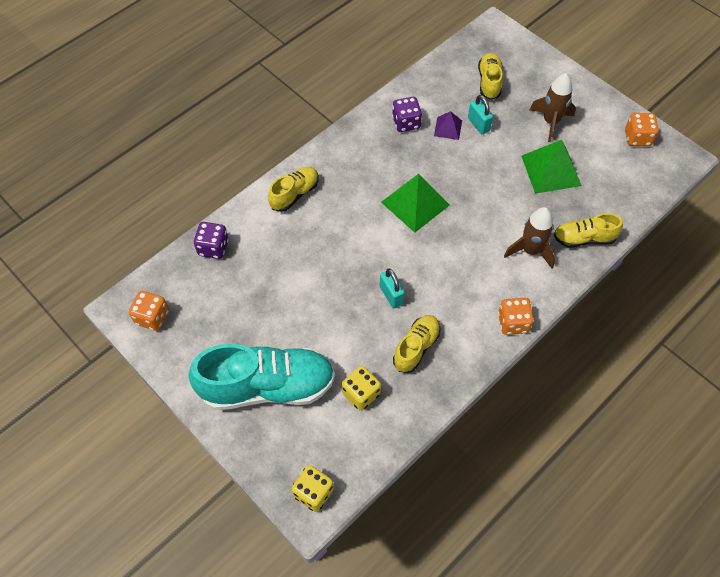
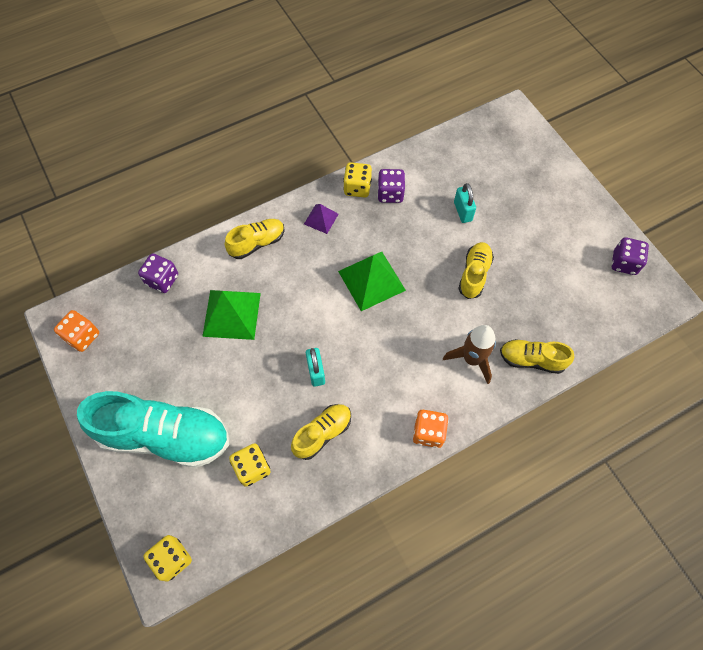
camera: 15 degrees right, 5 degrees up
(373, 124) = (357, 188): none -> yellow dice
(448, 128) = (430, 208): purple pyramid -> purple pyramid (321, 219)
(489, 82) = (488, 169): yellow shoe -> yellow shoe (474, 274)
(550, 122) = (538, 225): brown rocket -> none
(551, 170) = (521, 278): green pyramid -> green pyramid (232, 314)
(637, 138) = (624, 263): orange dice -> purple dice

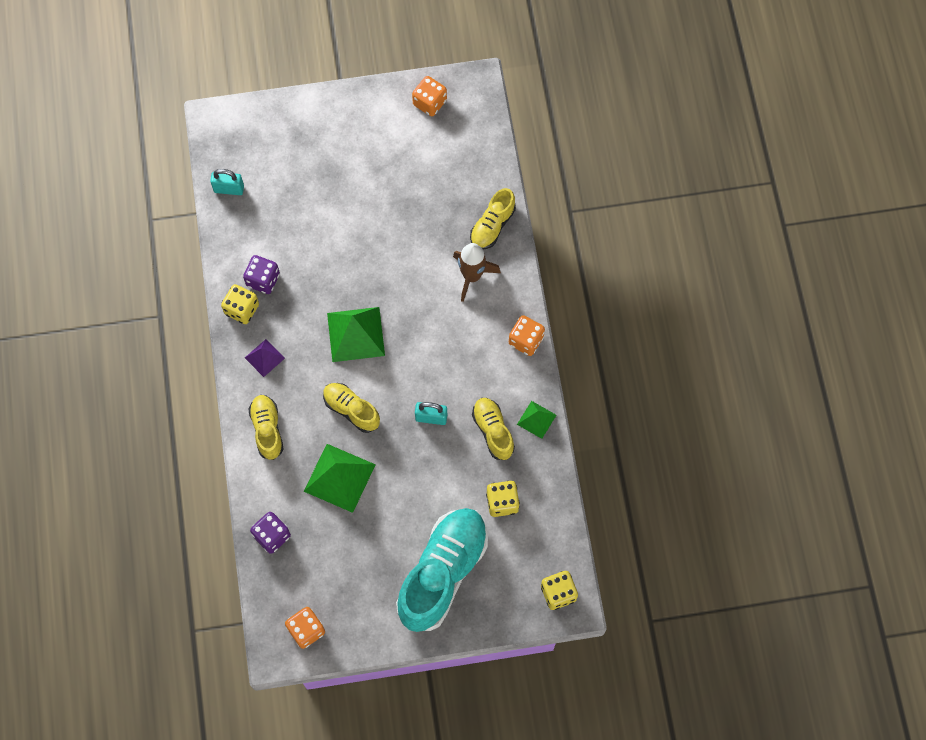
camera: 70 degrees left, 5 degrees up
(350, 472) = (536, 419): none -> green pyramid
(462, 211) = (313, 220): turquoise padlock -> turquoise padlock (229, 189)
(474, 274) = (387, 238): yellow shoe -> yellow shoe (351, 410)
(624, 263) = (429, 103): purple dice -> orange dice

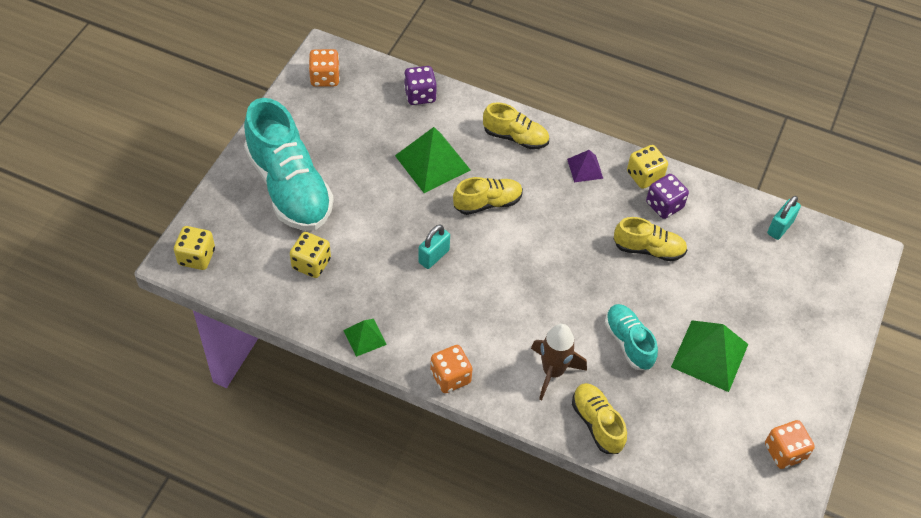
camera: 120 degrees right, 15 degrees down
(356, 334) = (559, 245): green pyramid -> green pyramid (710, 355)
(411, 240) = (628, 342): none -> turquoise shoe
(493, 431) = (382, 296): yellow shoe -> yellow shoe (648, 249)

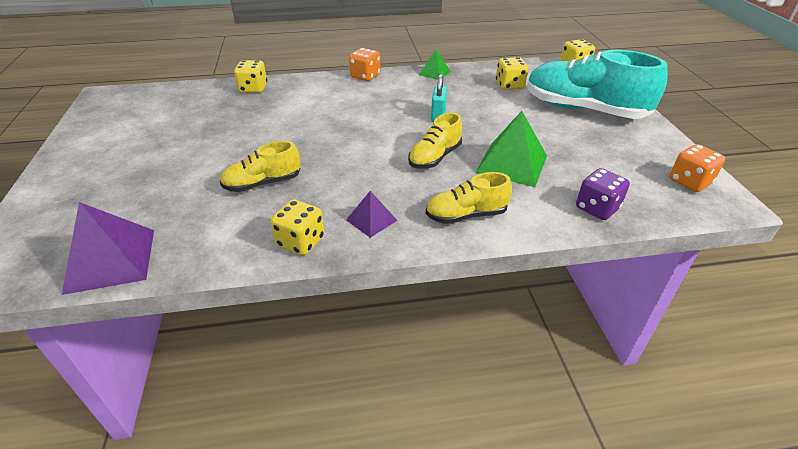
camera: 150 degrees right, 15 degrees down
(553, 372) = (299, 97): brown rocket -> none
(597, 423) = (253, 89): yellow shoe -> yellow dice
(628, 342) = (250, 126): turquoise shoe -> none
(664, 205) = (263, 224): purple dice -> none
(710, 355) = (176, 141): green pyramid -> none
(780, 227) = (110, 260): turquoise padlock -> purple pyramid
(784, 452) = (102, 117): orange dice -> none

